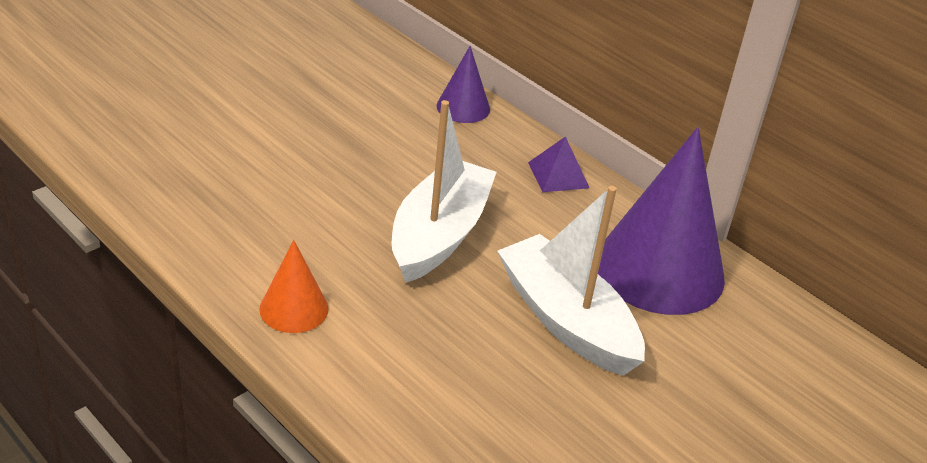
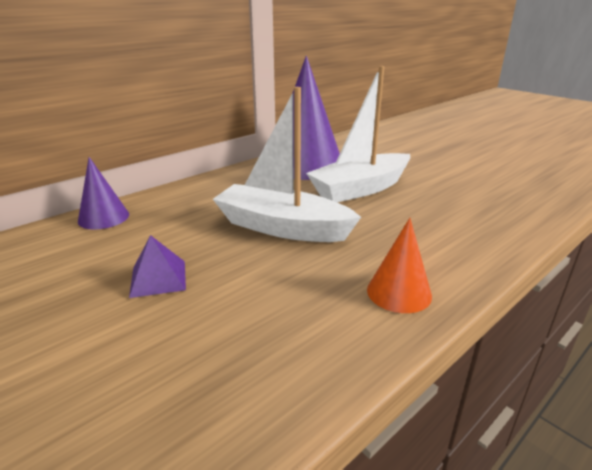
camera: 85 degrees left, 10 degrees down
(558, 175) = (209, 186): purple pyramid -> purple pyramid (158, 278)

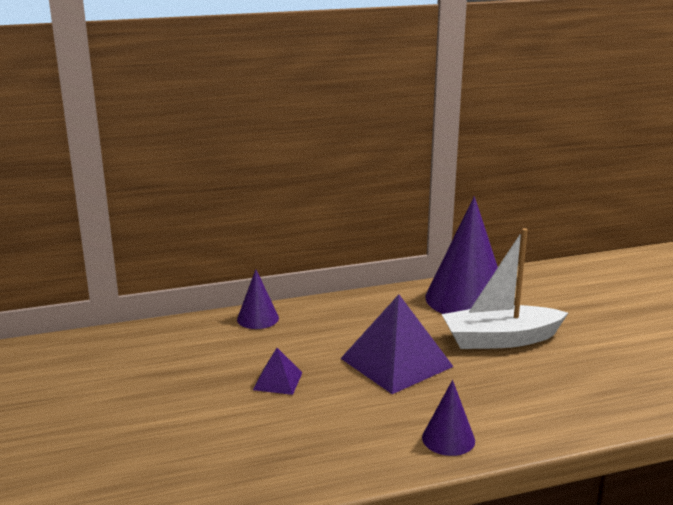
camera: 25 degrees right, 5 degrees down
(282, 227) = (396, 362): white boat -> purple pyramid
(399, 292) = (448, 439): orange cone -> purple cone

